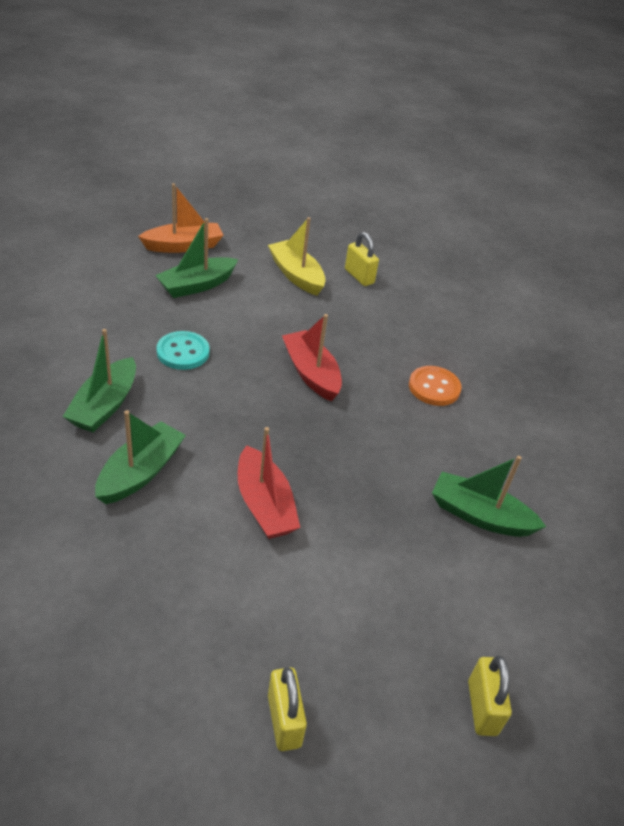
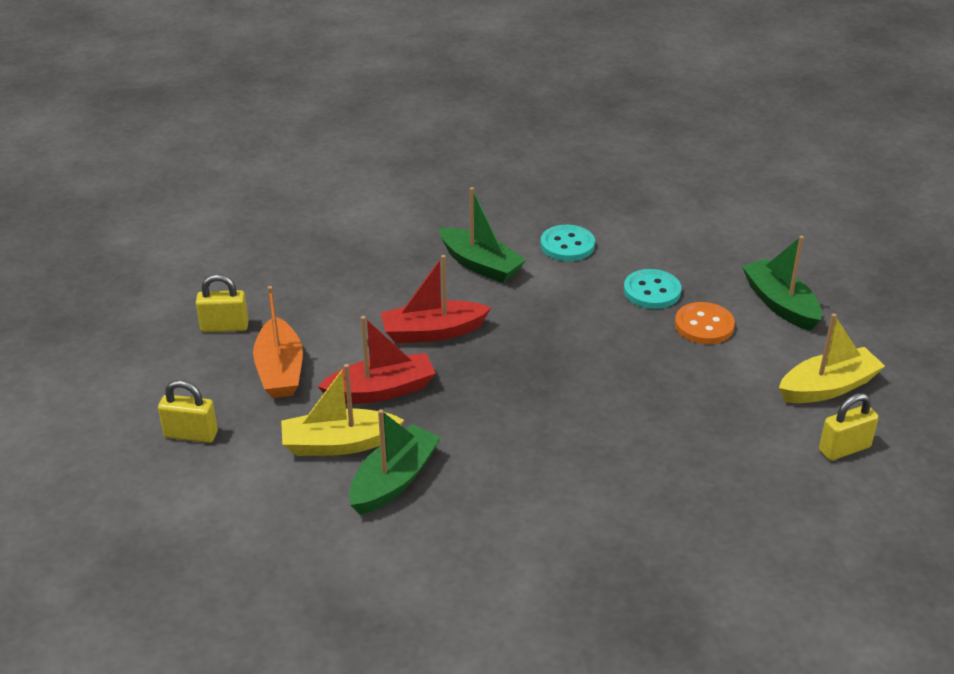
camera: 105 degrees right, 5 degrees down
(105, 405) = (567, 245): green boat -> turquoise button
(183, 246) = (864, 296): orange boat -> orange boat (280, 370)
(311, 373) = (624, 380): red boat -> red boat (381, 390)
(434, 387) = (604, 484): orange button -> orange button (704, 325)
(449, 563) = (339, 444): none -> yellow boat

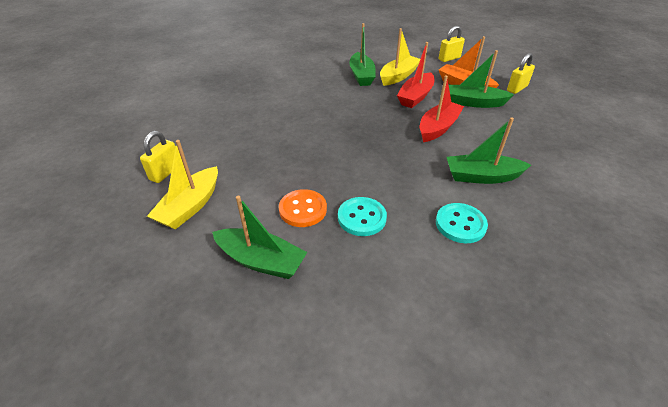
camera: 140 degrees right, 5 degrees up
(324, 339) = (474, 103): none -> green boat

